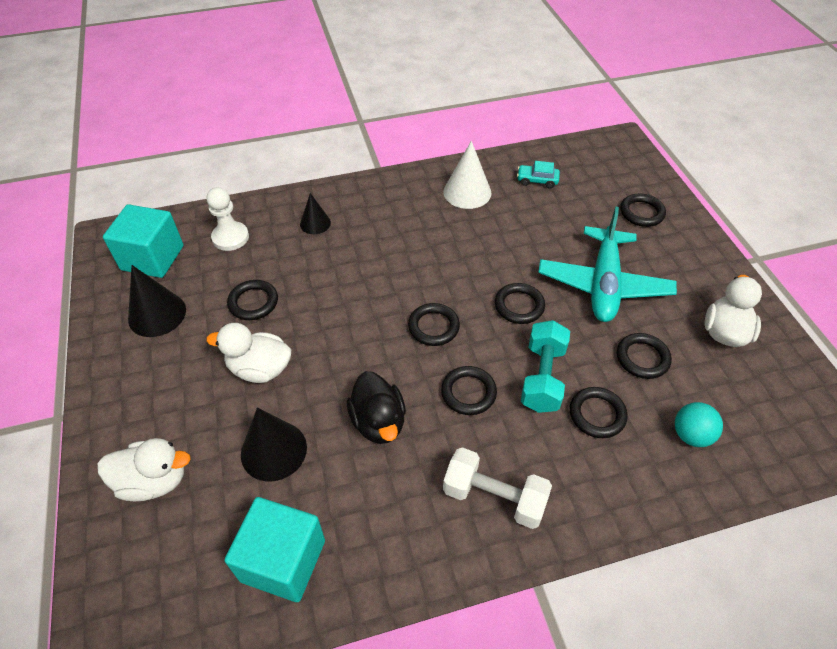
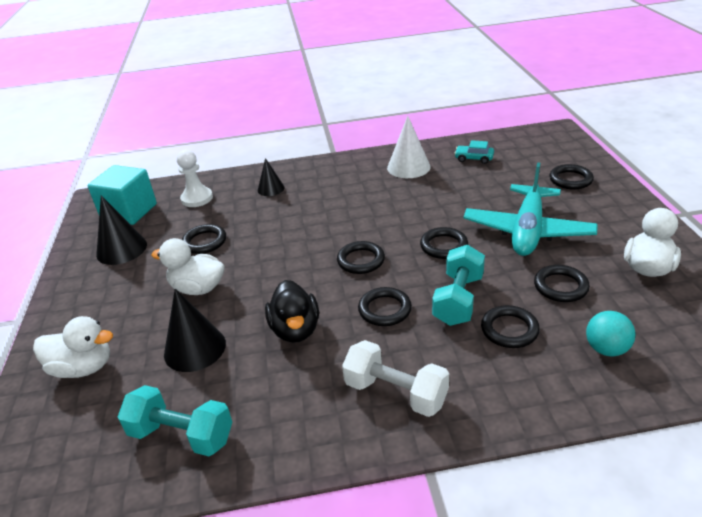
camera: 10 degrees right, 15 degrees down
(283, 560) = (181, 435): turquoise cube -> turquoise dumbbell

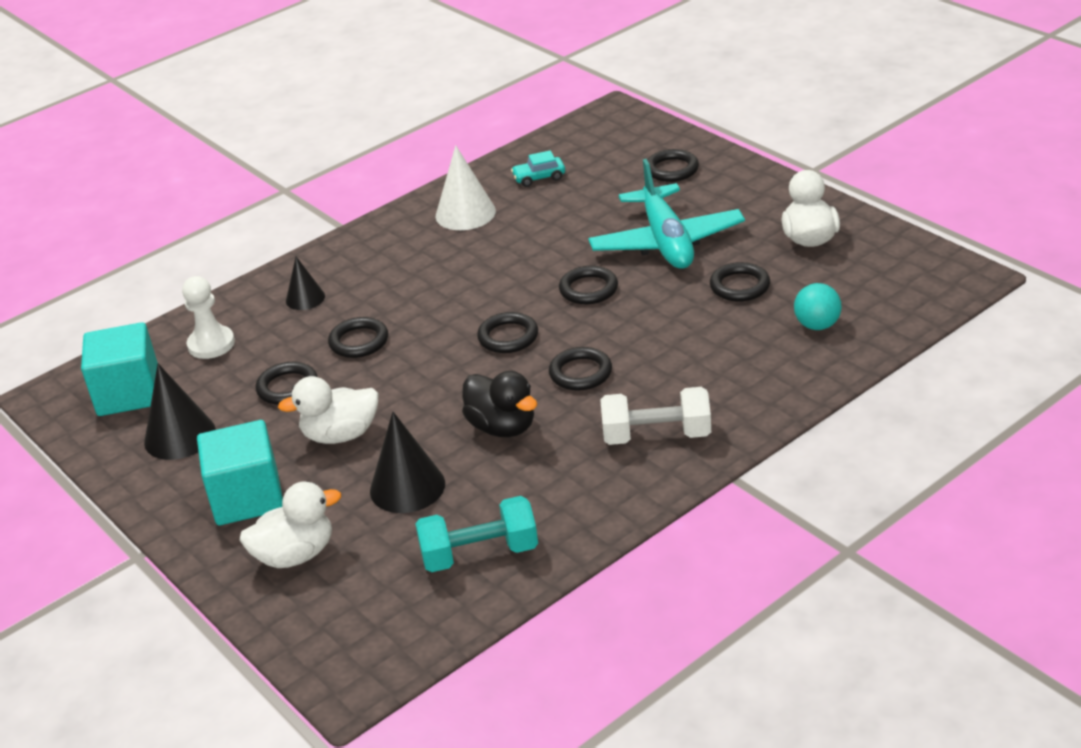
camera: 30 degrees left, 0 degrees up
(106, 309) = (247, 498): none -> turquoise cube
(458, 299) = (648, 335): turquoise dumbbell -> none
(509, 330) = (719, 343): black ring -> black ring (359, 341)

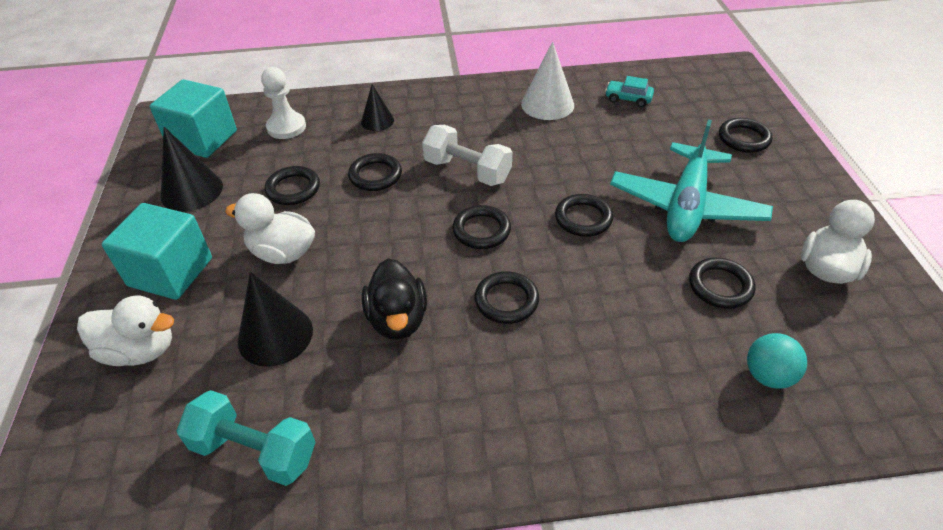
camera: 30 degrees right, 10 degrees up
(656, 436) = (513, 415): white dumbbell -> white dumbbell (467, 171)

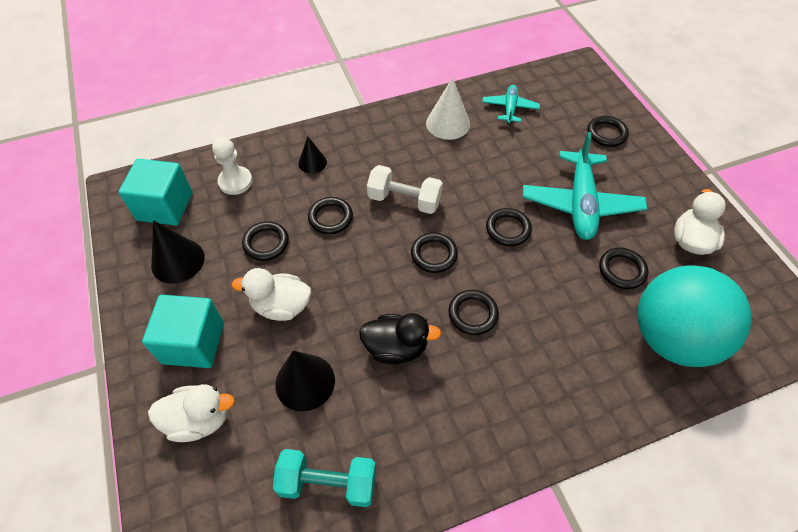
camera: 15 degrees left, 10 degrees up
(397, 319) = (396, 347): black duck -> black duck turned 60 degrees counterclockwise
(628, 99) = (510, 108): turquoise car -> turquoise plane
(768, 375) = (671, 337): turquoise ball -> turquoise ball, size x2.46

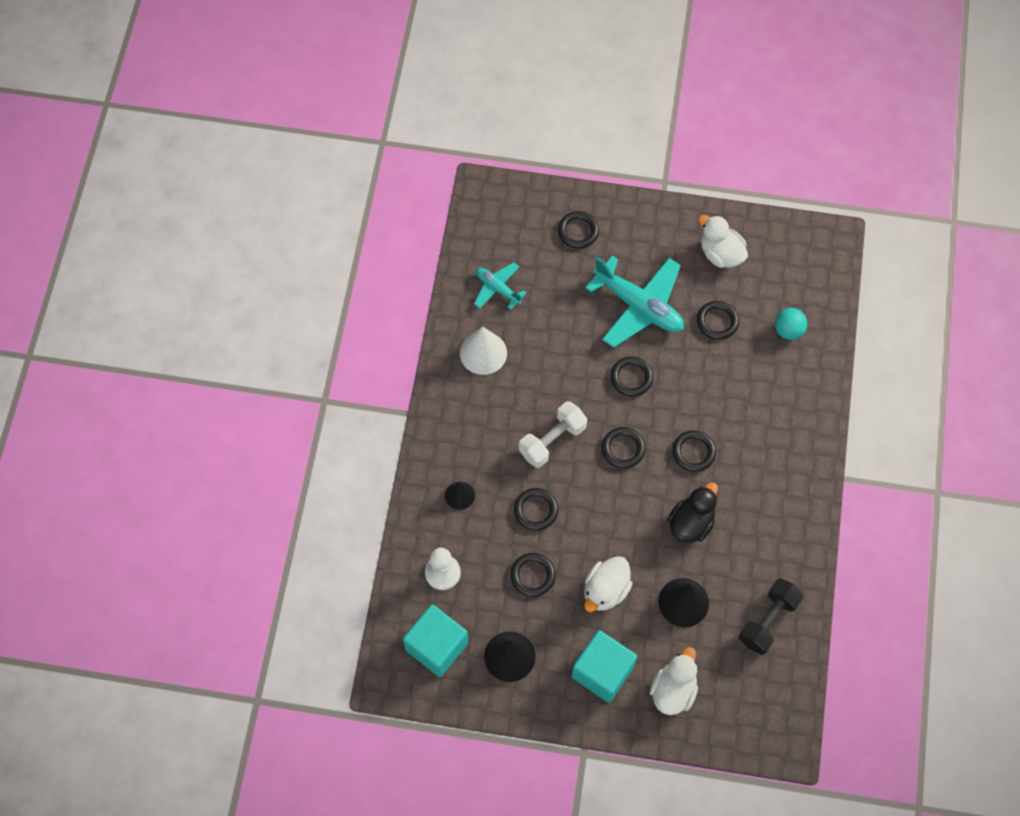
camera: 60 degrees left, 10 degrees up
(328, 483) = (768, 621): turquoise dumbbell -> black dumbbell
(671, 337) = (788, 330): turquoise ball -> turquoise ball, size x0.41

